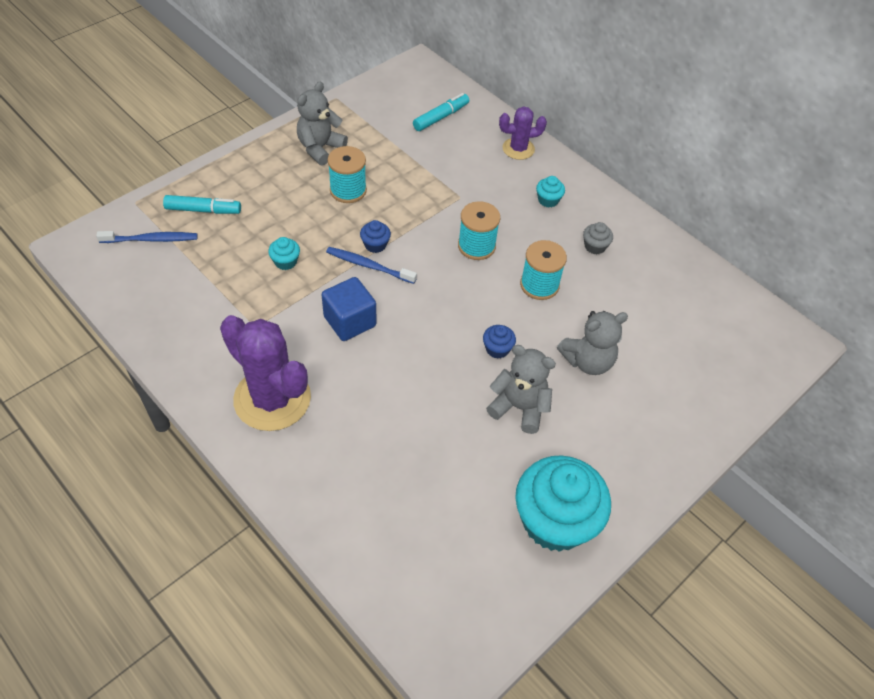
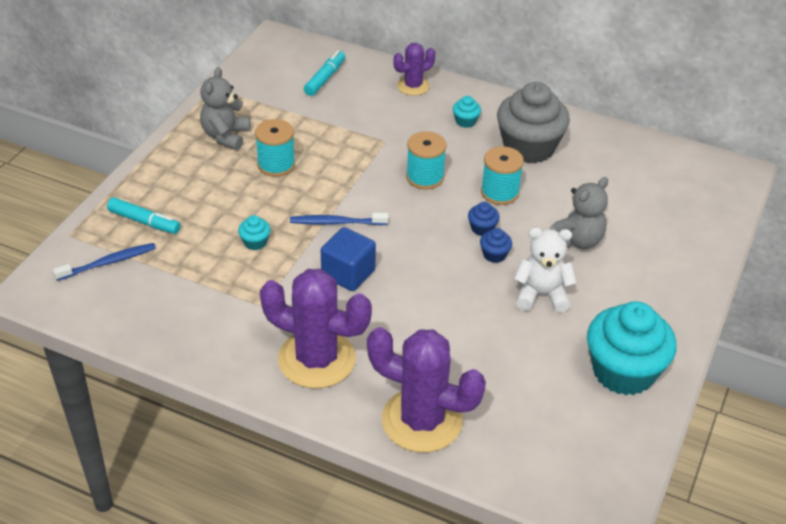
camera: 20 degrees left, 10 degrees down
(203, 210) = (144, 222): turquoise marker -> turquoise marker turned 45 degrees clockwise
(331, 498) = (422, 420): none -> purple cactus
(375, 245) = (331, 203): blue cupcake -> blue cupcake (482, 228)
(519, 407) = (541, 295): grey teddy bear -> white teddy bear
(595, 246) = (529, 147): grey cupcake -> grey cupcake, size x2.46

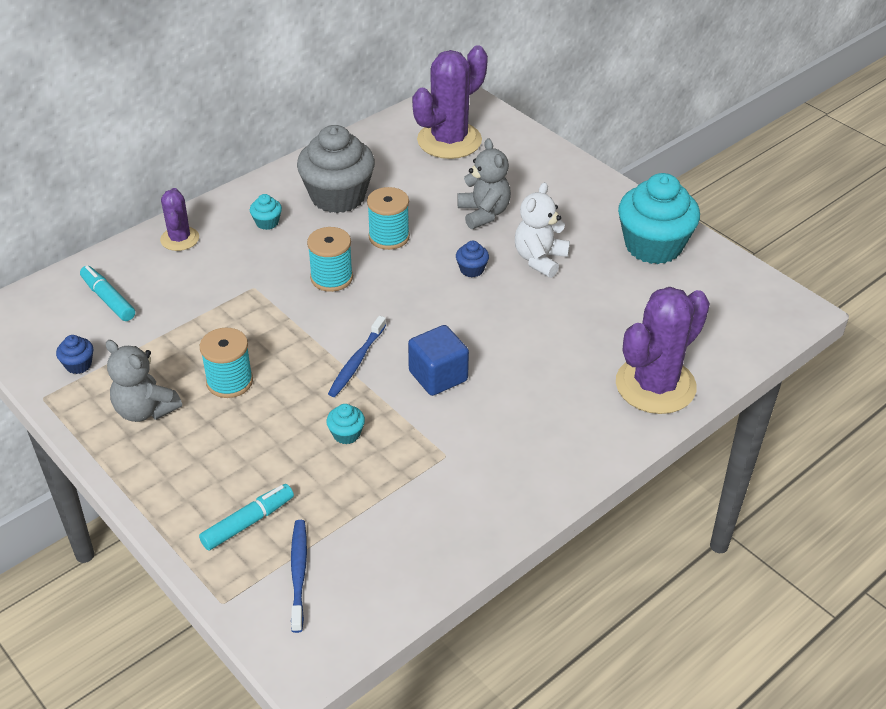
camera: 65 degrees left, 0 degrees up
(317, 359) = (545, 434): purple cactus -> purple cactus (449, 140)
(482, 228) = (431, 265): blue cupcake -> blue cupcake (78, 365)

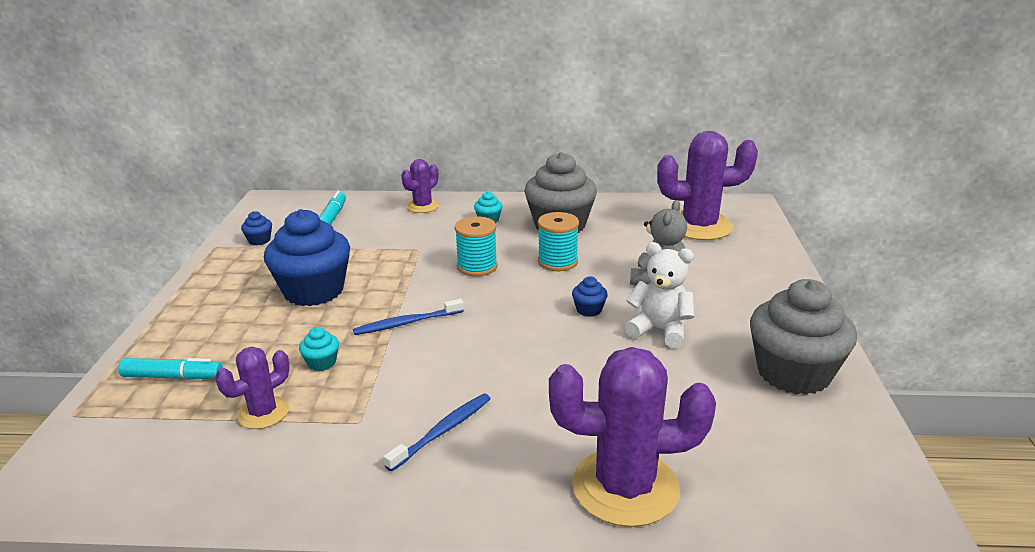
camera: 45 degrees right, 15 degrees down
(145, 410) = (245, 280): grey teddy bear -> none
(229, 381) = (314, 291): turquoise spool -> blue cupcake
(299, 573) = (136, 430): blue toothbrush -> blue toothbrush (443, 431)
(369, 496) = (263, 413): none -> purple cactus
(438, 376) = (446, 364): blue cube -> none
(540, 259) = (660, 330): white teddy bear -> white teddy bear turned 45 degrees clockwise
(653, 246) = (793, 373): turquoise cupcake -> grey cupcake

